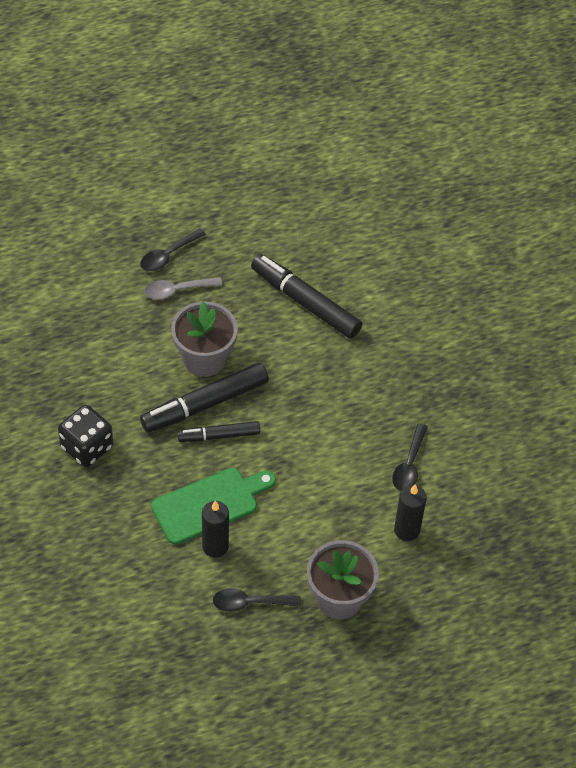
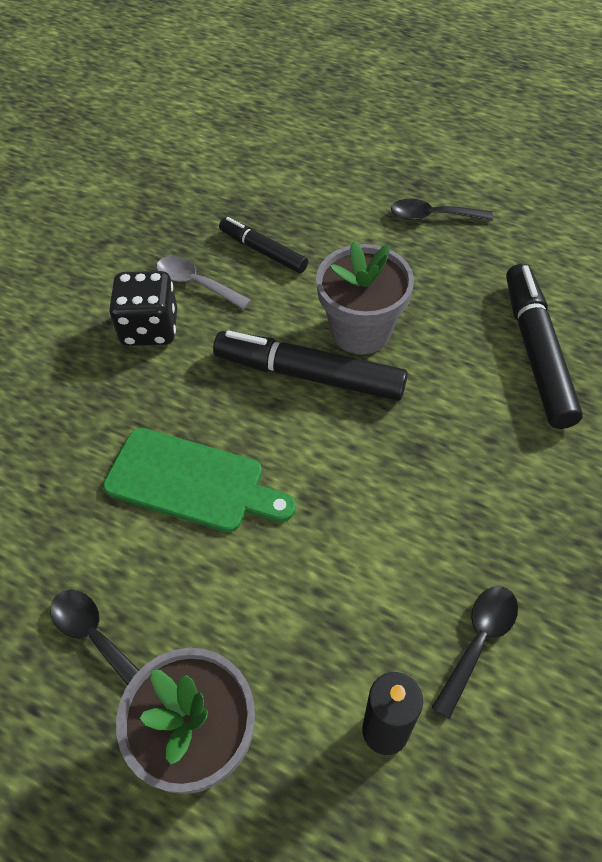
camera: 50 degrees right, 0 degrees up
(177, 290) = (406, 251): grey spoon -> grey spoon (196, 283)
(215, 546) = (142, 534): black candle -> none
(219, 435) = (286, 417): black marker -> black marker (263, 251)
(409, 465) = (478, 642): black spoon -> black spoon turned 150 degrees clockwise

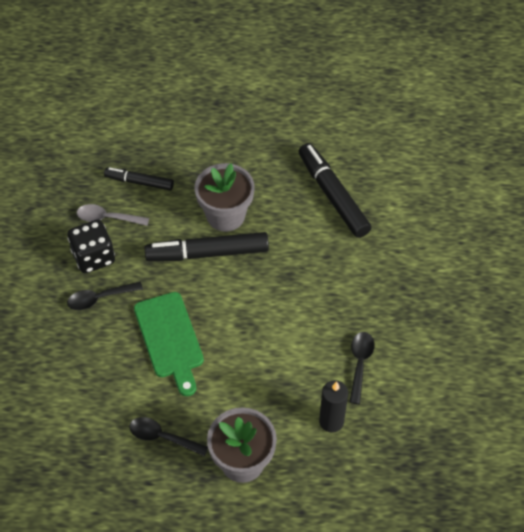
camera: 25 degrees left, 0 degrees up
(191, 481) = (170, 339): green cutting board -> green cutting board turned 75 degrees clockwise
(432, 216) = (236, 123): black spoon -> black spoon (99, 298)

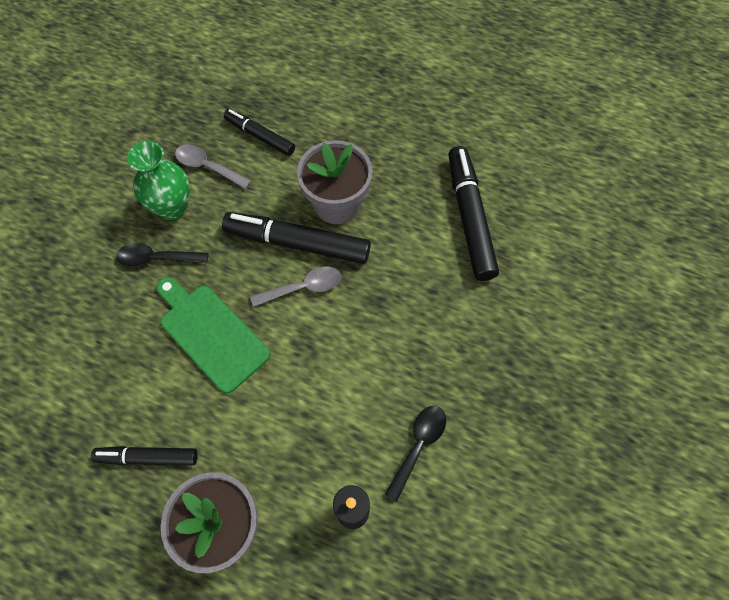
camera: 20 degrees right, 10 degrees up
(94, 257) = (173, 207): black dice -> green vase
(162, 437) = (147, 457): black spoon -> black marker
(170, 339) = (211, 334): green cutting board -> green cutting board turned 135 degrees clockwise
(227, 284) = (303, 288): none -> grey spoon

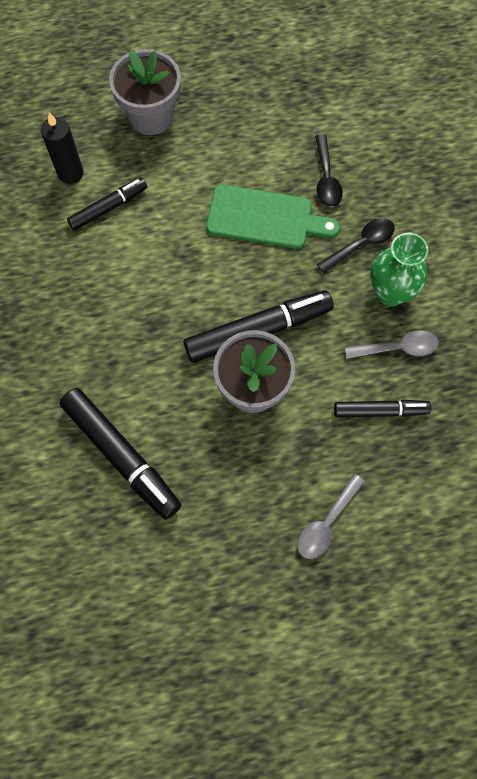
camera: 145 degrees right, 5 degrees up
(147, 457) = (236, 120): black marker -> black marker (108, 208)
(303, 288) = (223, 297): grey spoon -> grey spoon (326, 523)
(418, 446) = (50, 239): black spoon -> black spoon (326, 178)

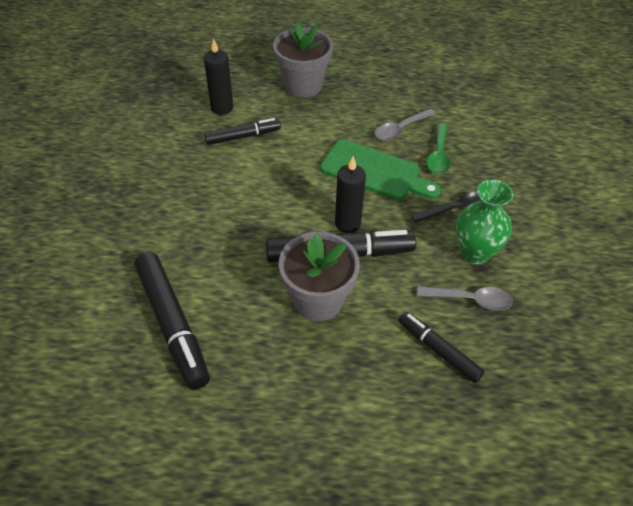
camera: 15 degrees right, 20 degrees down
(255, 292) = (347, 223): none -> black candle
(326, 178) = (438, 155): black spoon -> green spoon
(326, 523) = (352, 441): grey spoon -> grey spoon (400, 129)
(380, 411) = (438, 350): black marker -> black marker turned 150 degrees counterclockwise

